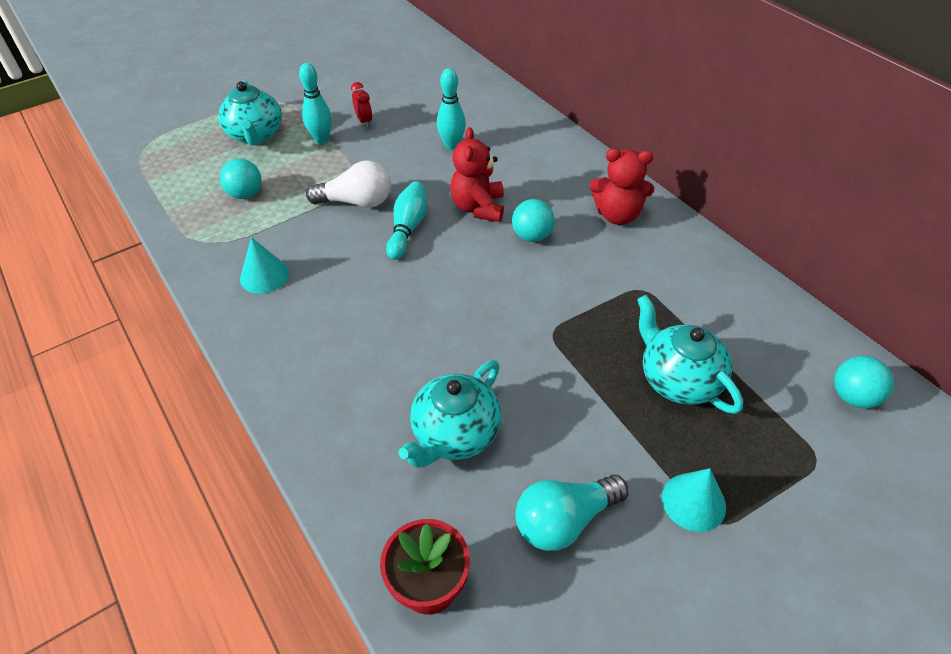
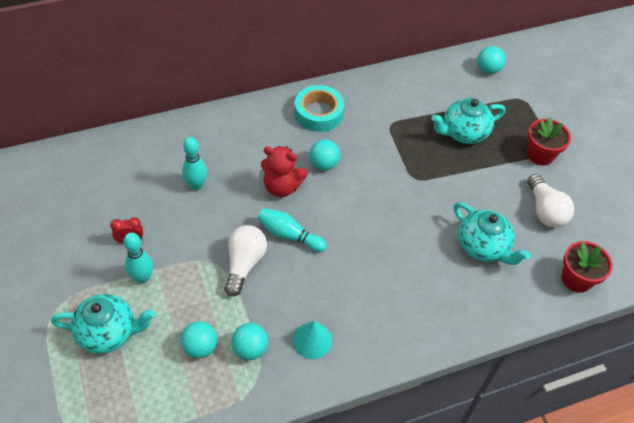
camera: 80 degrees left, 5 degrees up
(247, 229) = (250, 349): none -> turquoise ball
(564, 520) = (545, 210): turquoise light bulb -> white light bulb
(617, 215) = (318, 113): red teddy bear -> turquoise tape
(693, 502) = (540, 155): turquoise cone -> red flower pot

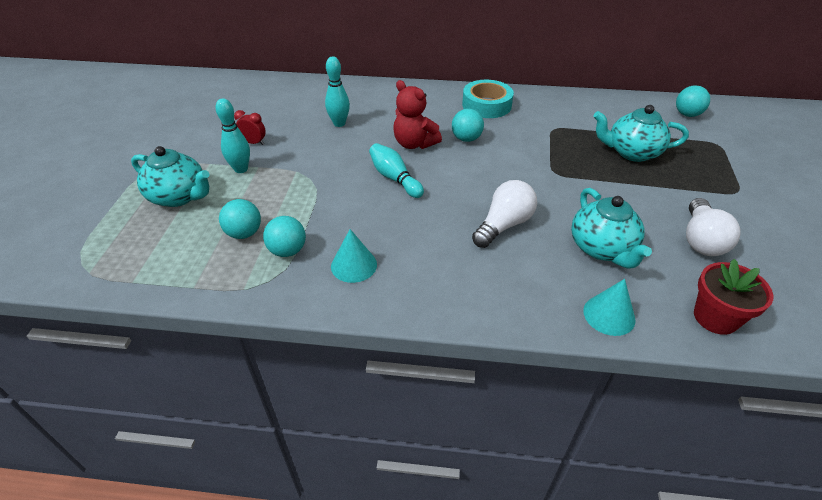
camera: 30 degrees right, 10 degrees down
(244, 264) = (336, 186): white light bulb -> white light bulb (503, 225)
(512, 306) = (609, 315): none -> turquoise cone
(540, 155) = (718, 191): red flower pot -> none

